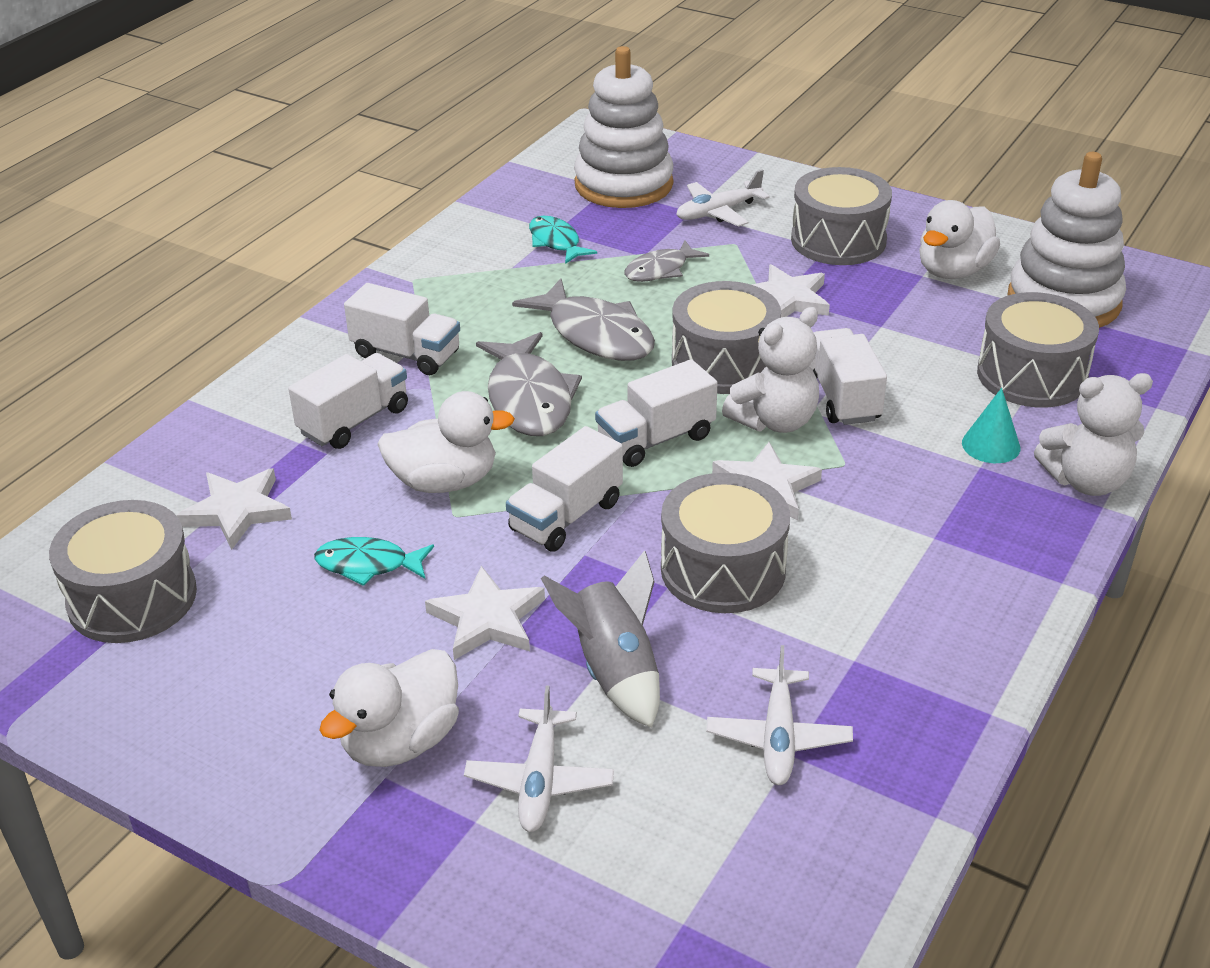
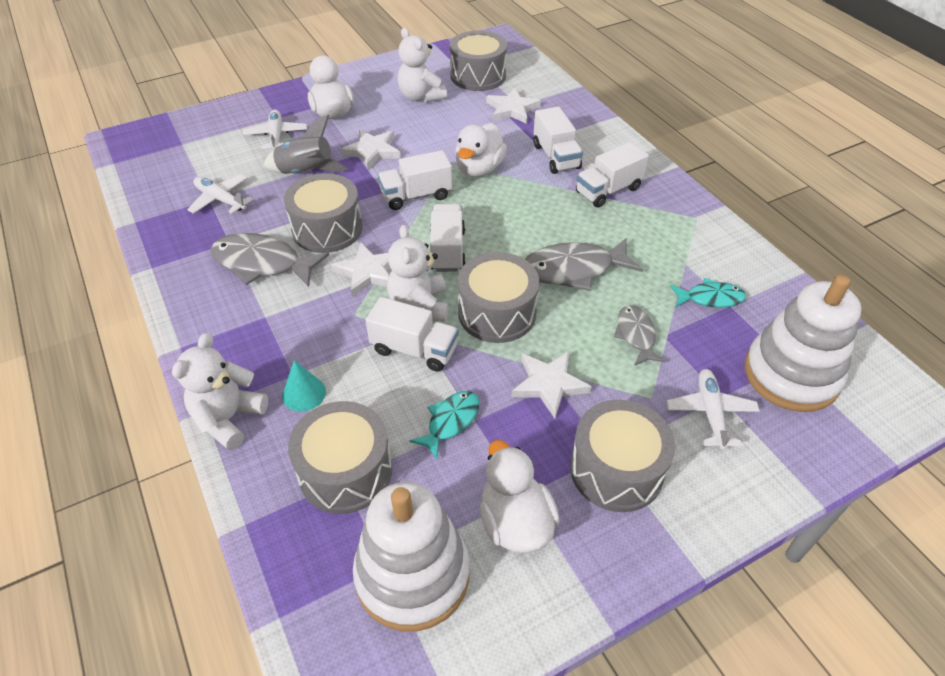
camera: 120 degrees right, 10 degrees up
(260, 641) = (421, 97): none -> white teddy bear
(368, 565) = (440, 132): turquoise fish -> turquoise fish (450, 421)
(529, 399) = (526, 219): grey fish -> grey fish (262, 263)
(539, 781) = (276, 135): white plane -> white plane turned 45 degrees clockwise
(566, 516) = (416, 195): white truck -> white truck turned 90 degrees counterclockwise

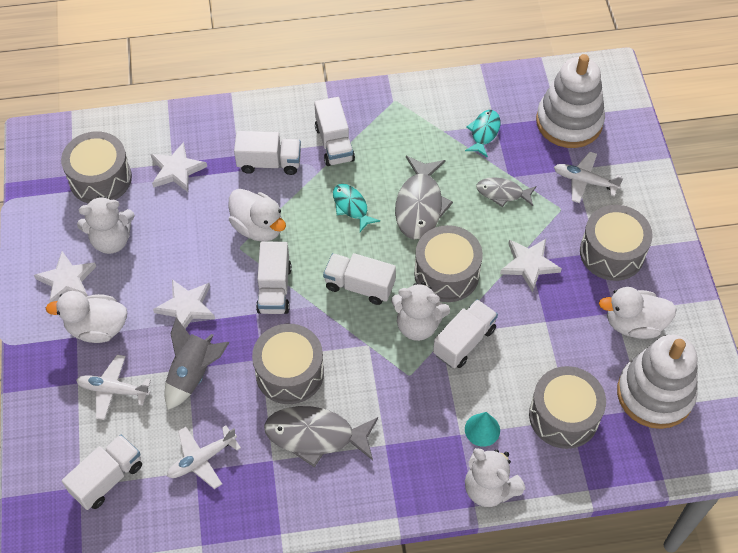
camera: 70 degrees left, 10 degrees up
(191, 155) = (107, 479): none -> white truck
(262, 263) = (315, 435): grey fish -> grey fish turned 60 degrees clockwise
(368, 272) = (362, 353): white star -> white star (67, 281)
(450, 421) = (541, 337): turquoise fish -> turquoise fish (351, 206)

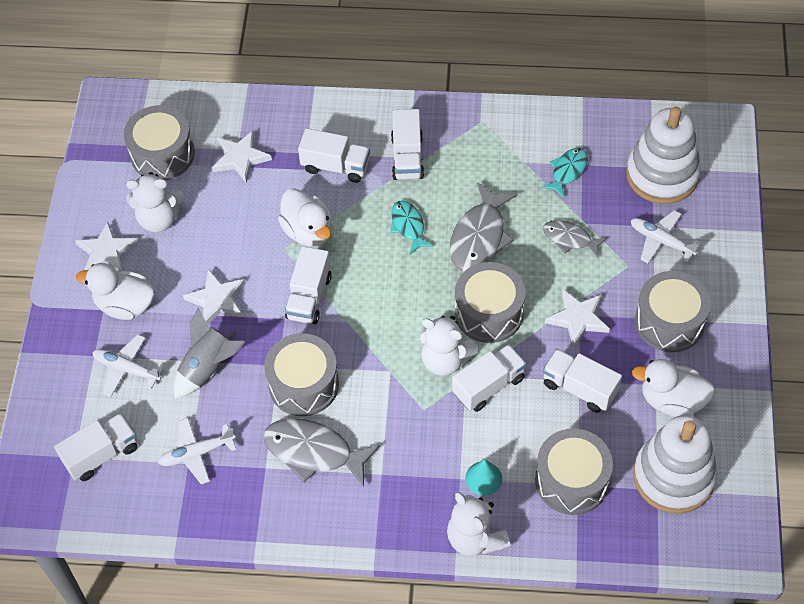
camera: 15 degrees right, 0 degrees up
(359, 286) = (396, 309): white truck -> white truck (579, 388)

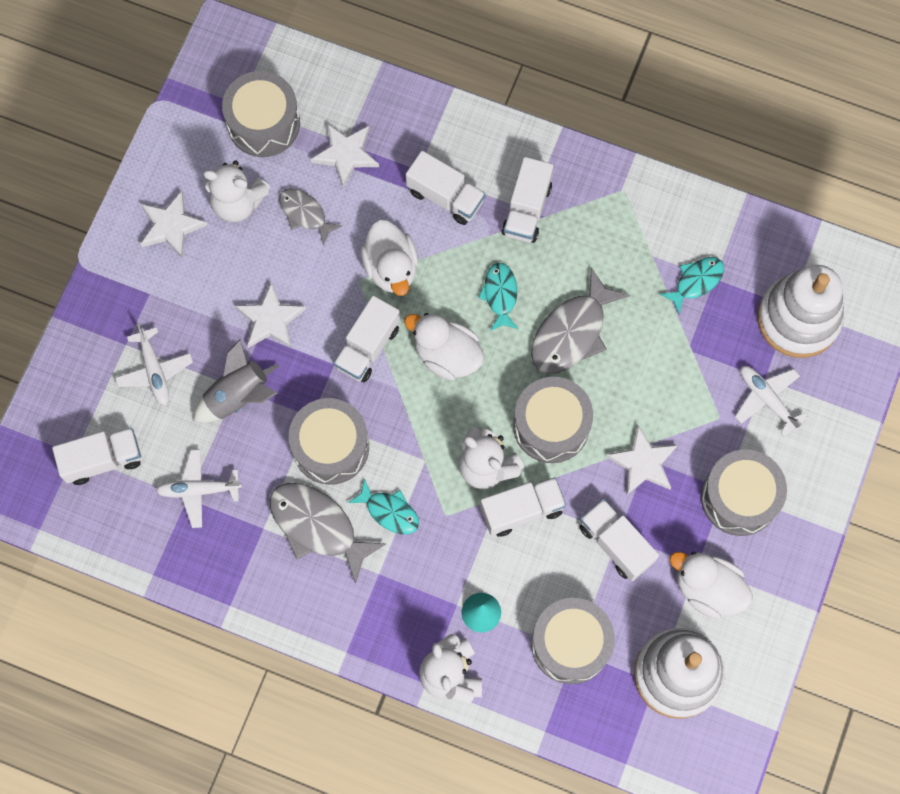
camera: 15 degrees right, 15 degrees up
(125, 305) = (173, 295): white duck -> white duck (447, 355)
(127, 369) = (154, 371): white plane -> white plane turned 150 degrees counterclockwise
(373, 421) = (389, 511): none -> turquoise fish
(570, 239) = (668, 365): grey fish -> grey fish (305, 214)

